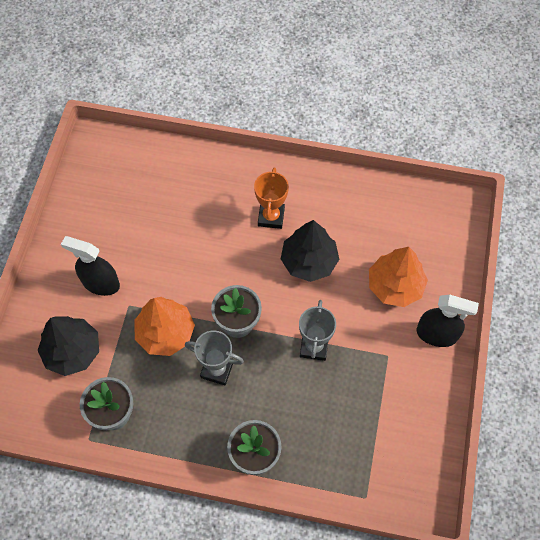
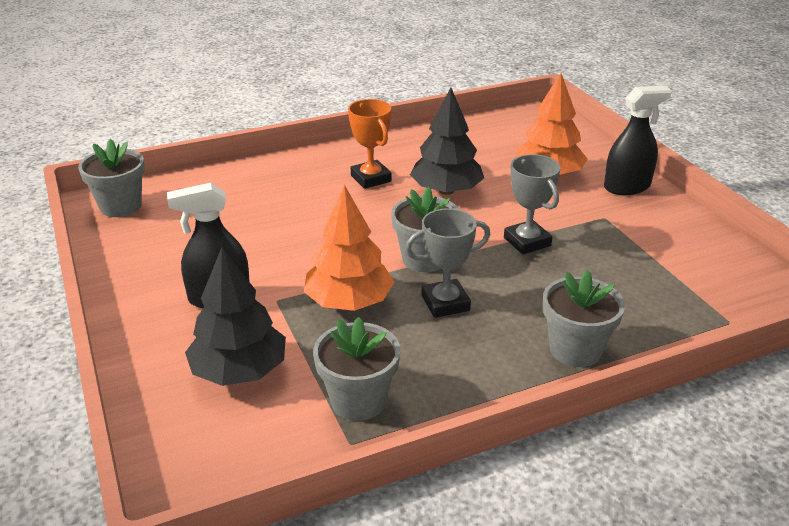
camera: 35 degrees left, 30 degrees down
(101, 155) = (120, 206): none -> grey flower pot

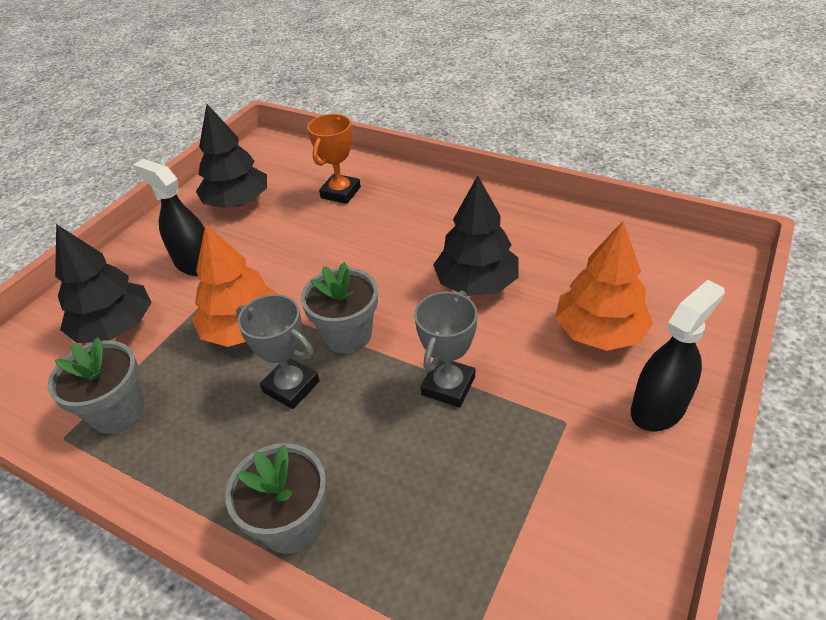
camera: 55 degrees right, 10 degrees up
(120, 206) = (267, 154): grey flower pot -> none
(166, 246) = (237, 202): none -> black tree
(371, 178) = (441, 231): orange trophy -> orange trophy (340, 192)
(627, 187) = (658, 408): black spray bottle -> black spray bottle turned 75 degrees counterclockwise

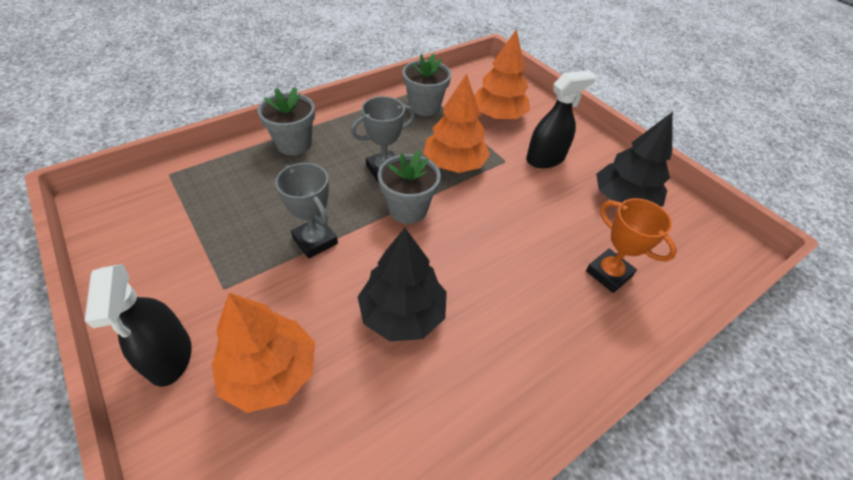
camera: 110 degrees right, 5 degrees up
(115, 327) = (498, 116): black tree -> orange tree

